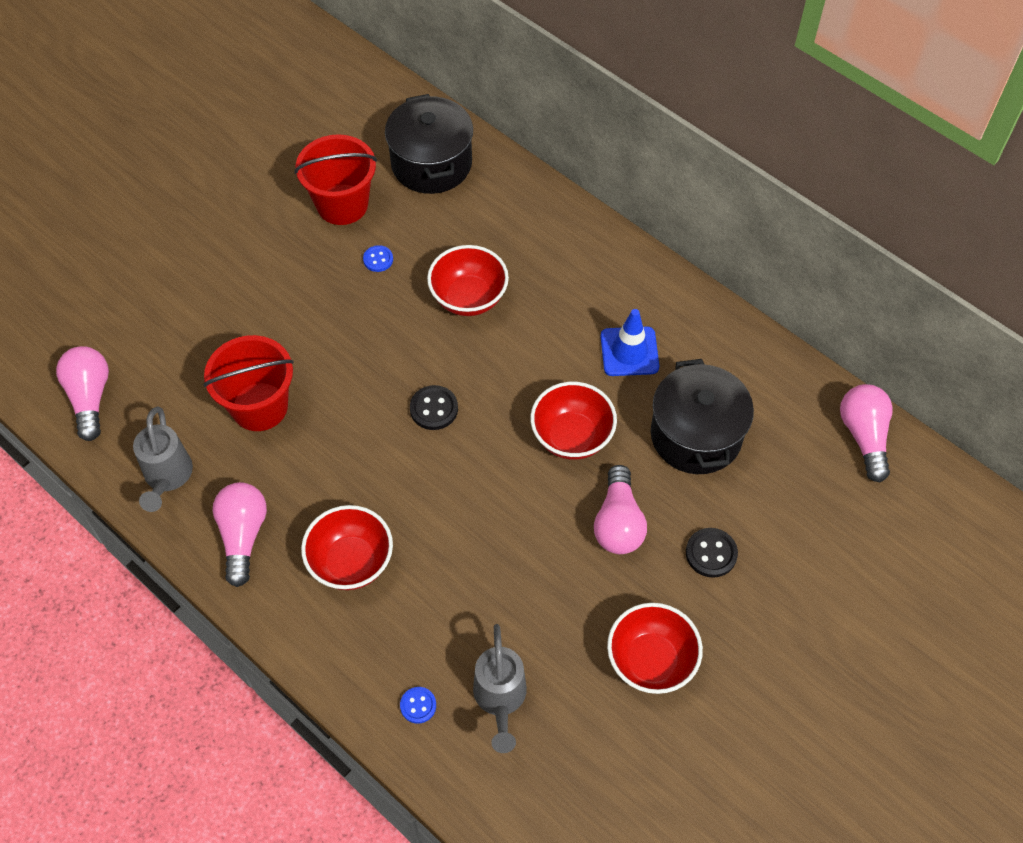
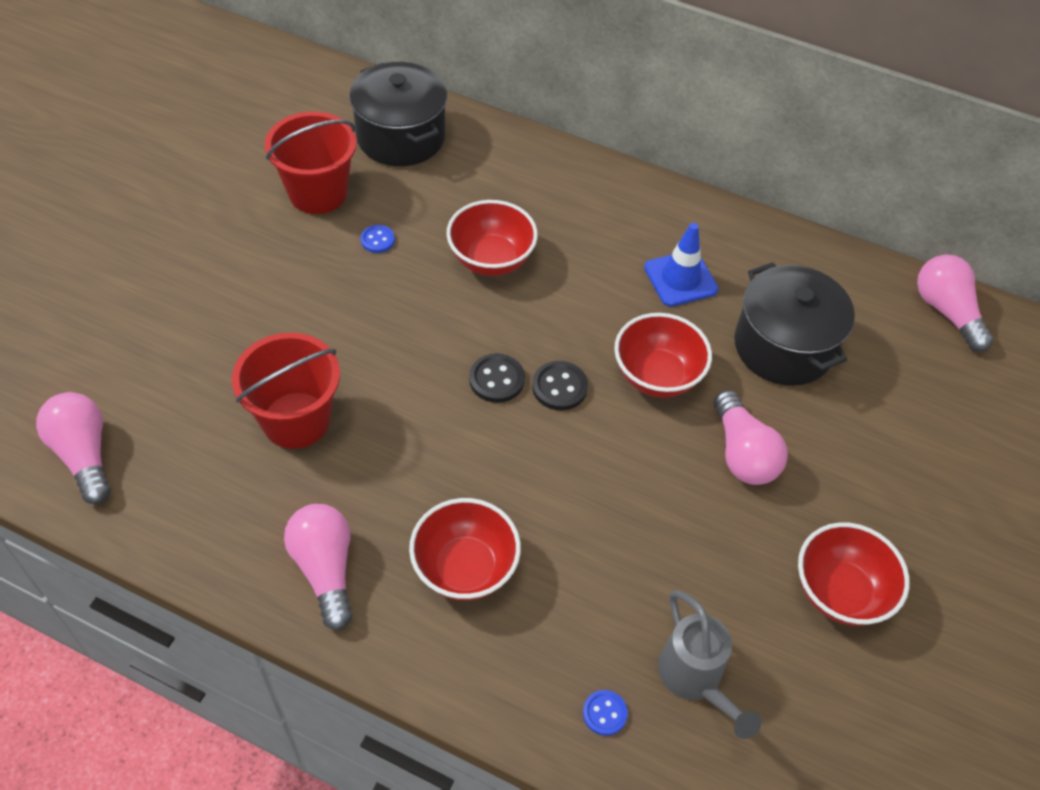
camera: 20 degrees left, 5 degrees down
(167, 478) = (210, 525): grey watering can -> none
(711, 553) = (851, 462): black button -> black button (559, 387)

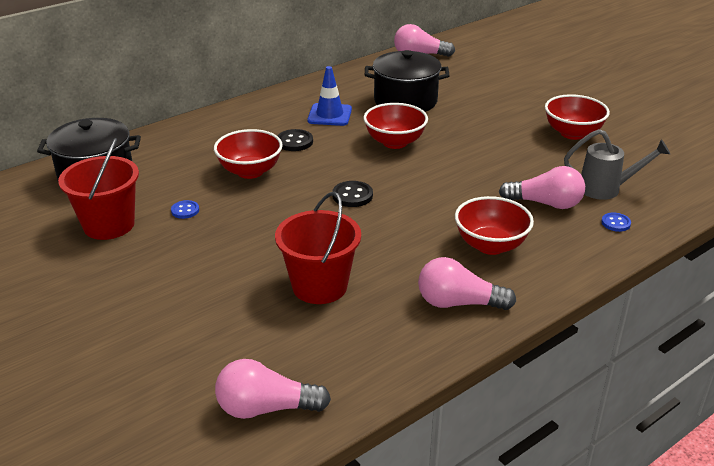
camera: 60 degrees left, 20 degrees down
(559, 387) = (377, 175): black button -> black button (294, 142)
(742, 453) = (468, 133): pink light bulb -> pink light bulb (545, 203)

